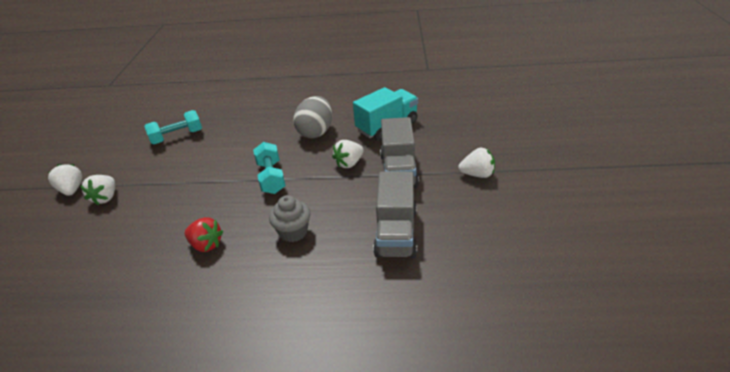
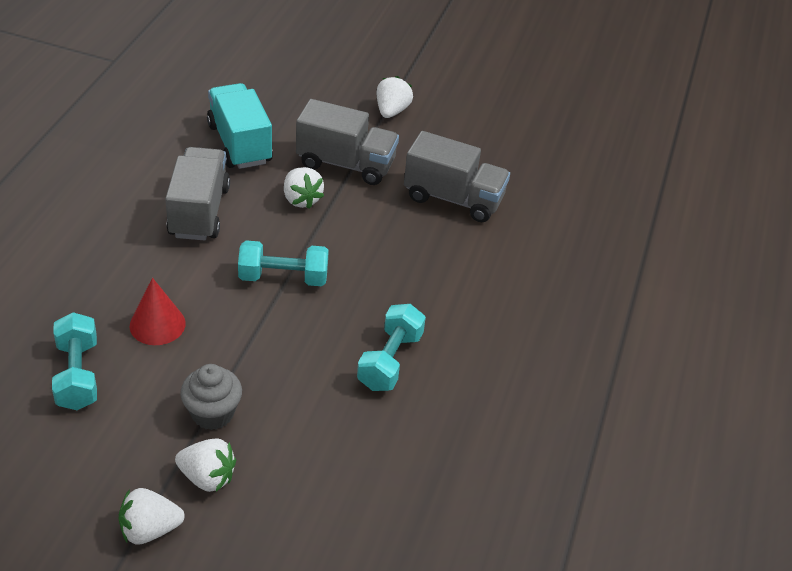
camera: 80 degrees left, 5 degrees up
(206, 244) = (390, 361): red strawberry -> turquoise dumbbell
(218, 147) = (157, 324): none -> red cone
(293, 232) = (409, 277): grey cupcake -> grey cupcake (212, 413)
(316, 132) = (199, 211): grey egg -> grey truck

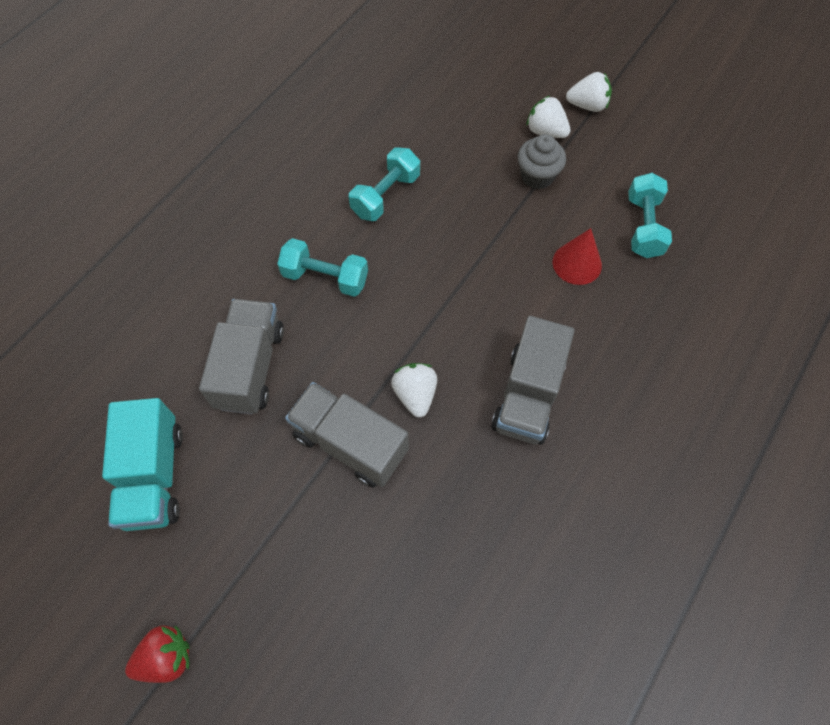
camera: 160 degrees left, 20 degrees up
(239, 144) = (468, 502): turquoise truck -> turquoise truck (154, 476)
(283, 278) = (456, 294): turquoise dumbbell -> turquoise dumbbell (325, 277)
(391, 111) = (259, 535): white strawberry -> none
(422, 58) = (166, 657): none -> red strawberry
(453, 198) = (250, 367): grey truck -> grey truck turned 60 degrees clockwise

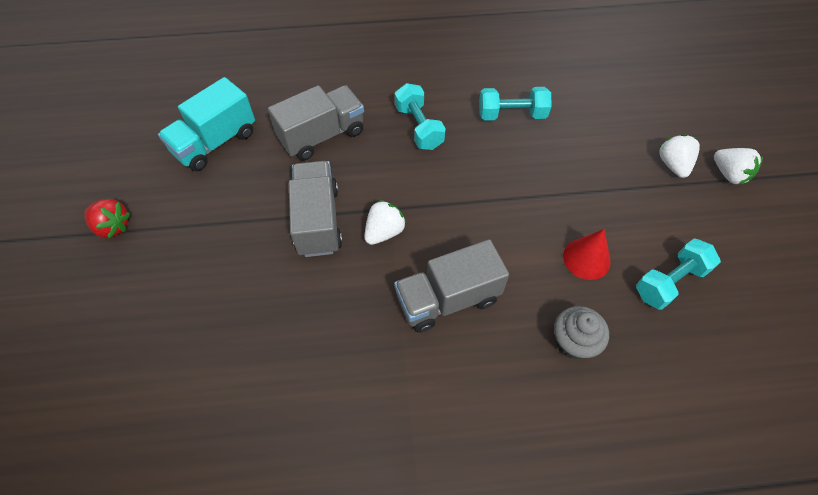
camera: 50 degrees right, 5 degrees down
(537, 176) = (629, 185): grey cupcake -> grey cupcake (573, 342)

